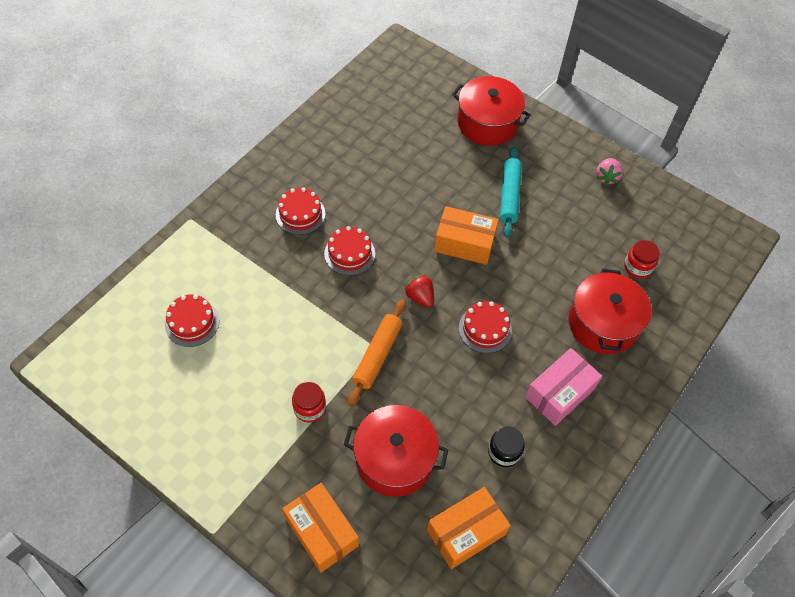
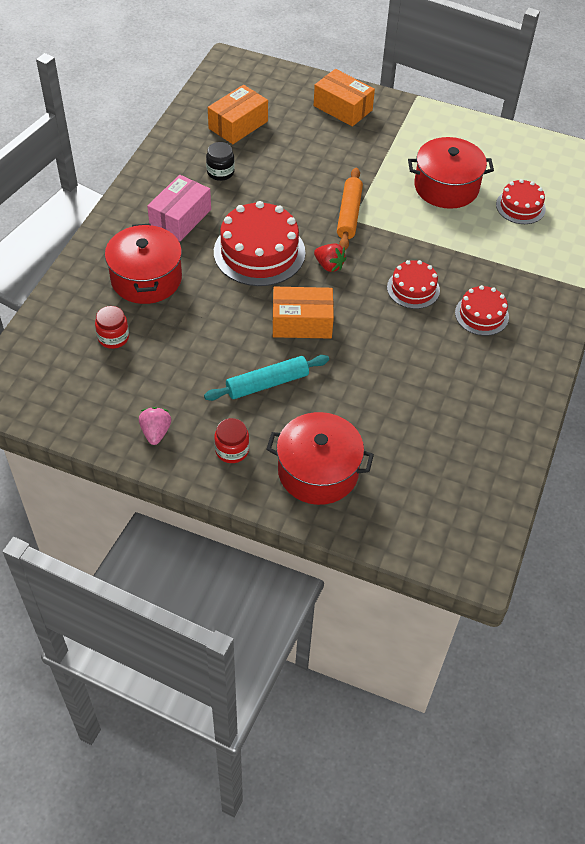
camera: 165 degrees right, 5 degrees down
(309, 408) = (388, 170): red jar -> red jar (232, 450)
(395, 459) = (306, 153): red pot -> red pot (446, 187)
(485, 329) = (259, 252): red cake -> red cake, size x1.77
(509, 196) = (267, 383): turquoise rolling pin -> turquoise rolling pin turned 75 degrees clockwise

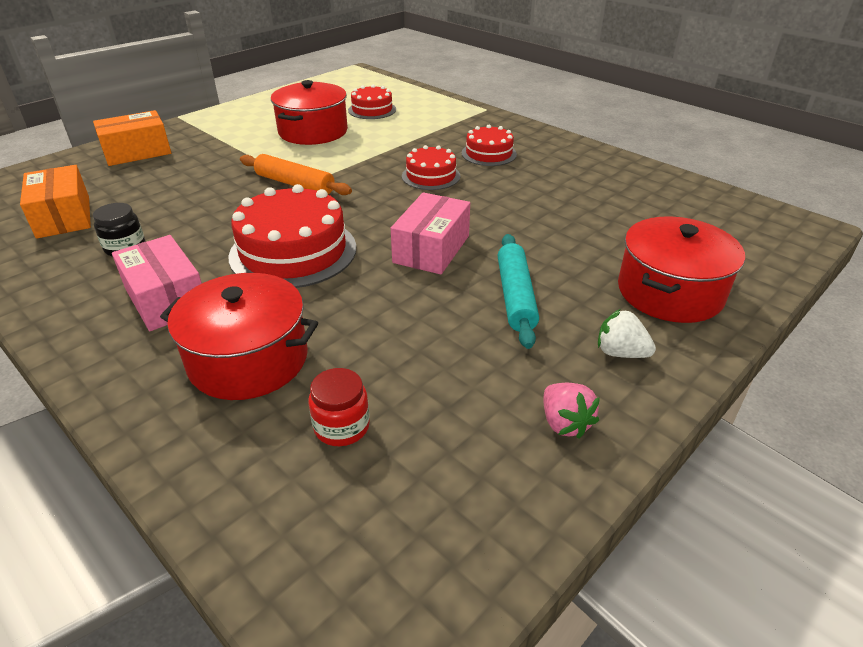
camera: 65 degrees left, 15 degrees down
(156, 432) = (564, 423): pink strawberry -> pink strawberry turned 135 degrees counterclockwise
(232, 450) = (620, 353): red jar -> white strawberry
(302, 322) = (431, 249): orange box -> pink box
(329, 265) = (358, 212): red strawberry -> none

